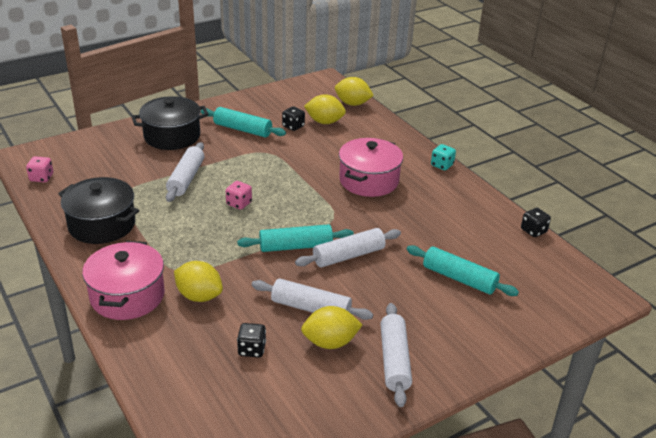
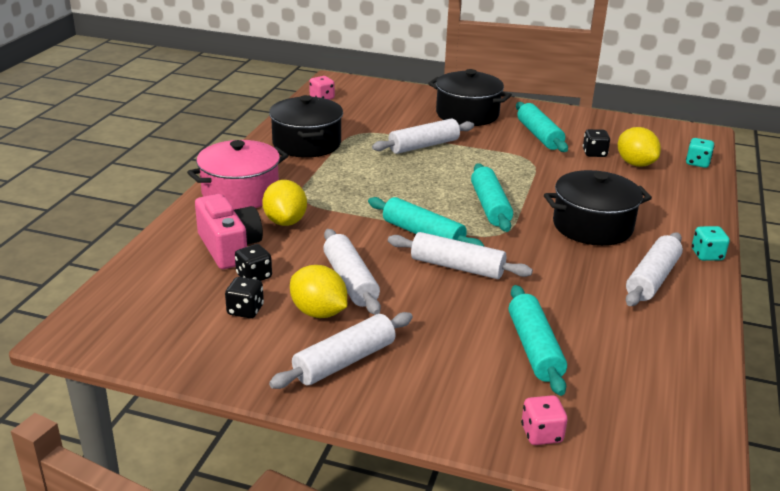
camera: 50 degrees right, 5 degrees down
(198, 342) = (229, 247): none -> pink camera
(239, 203) = (434, 182): pink dice -> pink dice (541, 434)
(299, 201) = (490, 206): none -> turquoise rolling pin
(352, 104) = (697, 163): yellow lemon -> turquoise dice
(368, 180) = (592, 226): pink pot -> black pot
(442, 197) = (652, 279): none -> white rolling pin
(533, 231) = (713, 367): black dice -> black dice (245, 310)

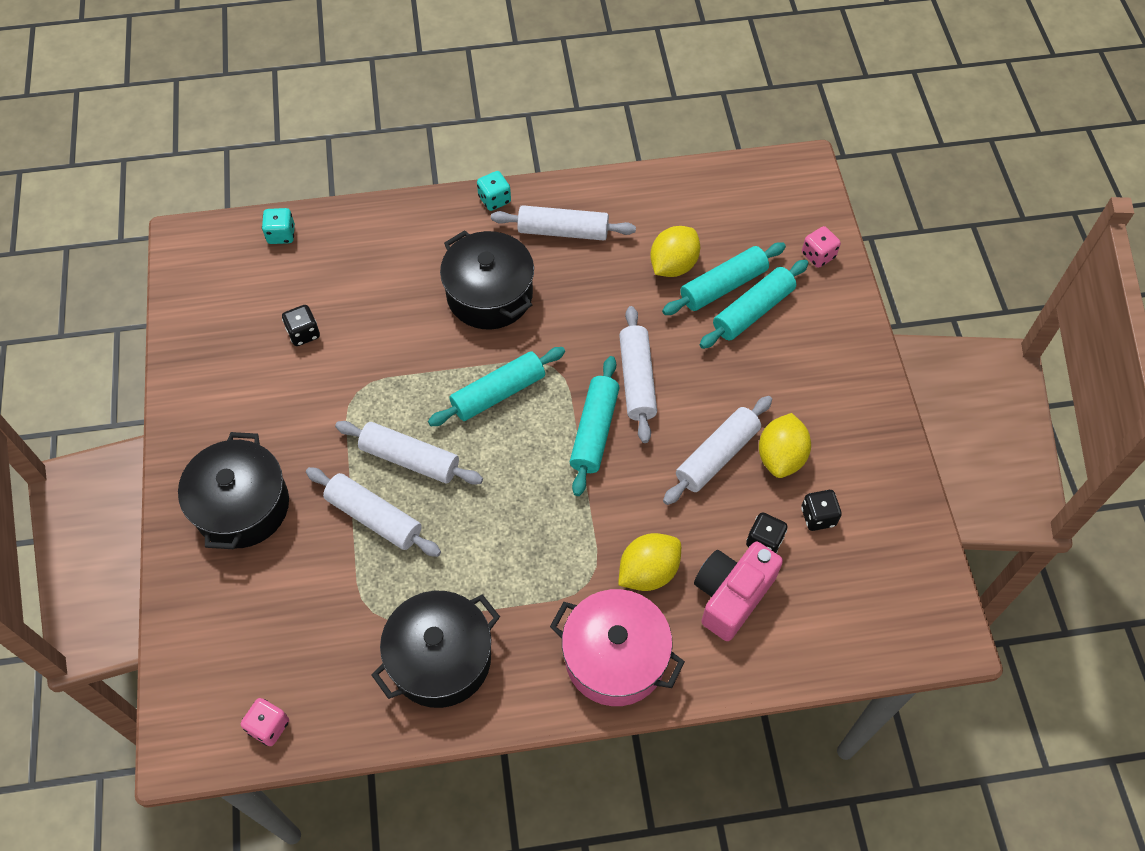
camera: 115 degrees left, 30 degrees up
(344, 361) = (829, 406): white rolling pin -> white rolling pin (410, 459)
(539, 135) = (276, 402): turquoise rolling pin -> turquoise rolling pin (753, 311)
(635, 164) = (313, 289): yellow lemon -> yellow lemon (673, 265)

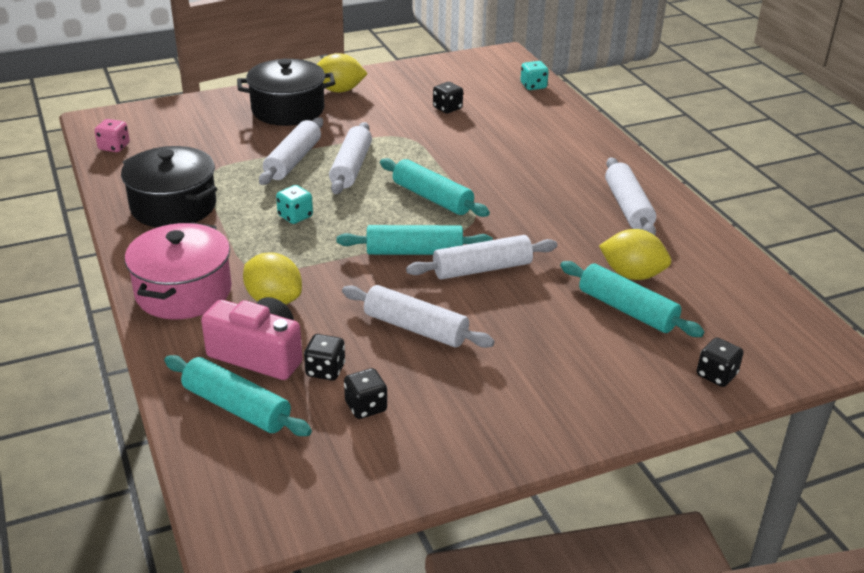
camera: 75 degrees right, 25 degrees down
(489, 295) = (532, 180): black pot -> none
(494, 199) = (637, 168): turquoise dice -> turquoise dice (295, 216)
(753, 311) = (607, 333): turquoise rolling pin -> turquoise rolling pin (236, 407)
(781, 457) = (431, 372): yellow lemon -> yellow lemon (339, 90)
(818, 255) = (716, 375): pink dice -> black dice

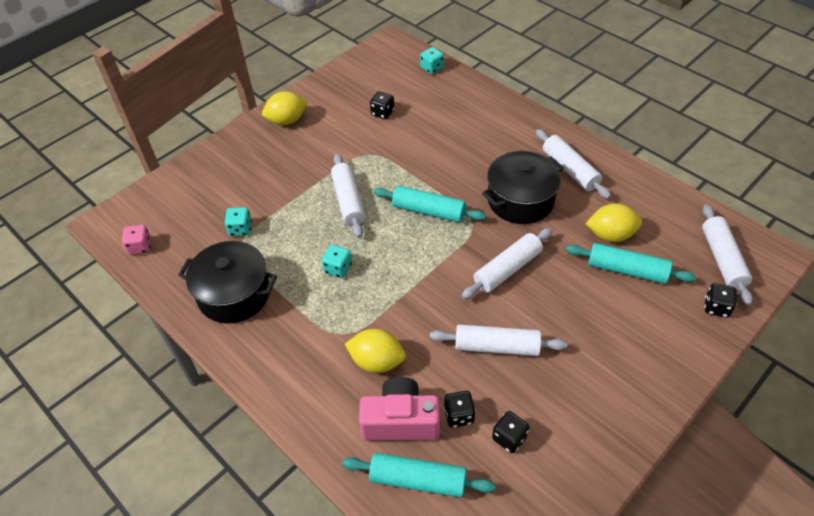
camera: 20 degrees left, 15 degrees up
(183, 292) = (302, 381): pink pot -> none
(222, 159) = (240, 229): none -> turquoise dice
(288, 110) = (259, 156): black pot -> black pot (520, 200)
(293, 160) = (298, 210): white rolling pin -> white rolling pin (722, 259)
(414, 252) = (449, 271): turquoise rolling pin -> none

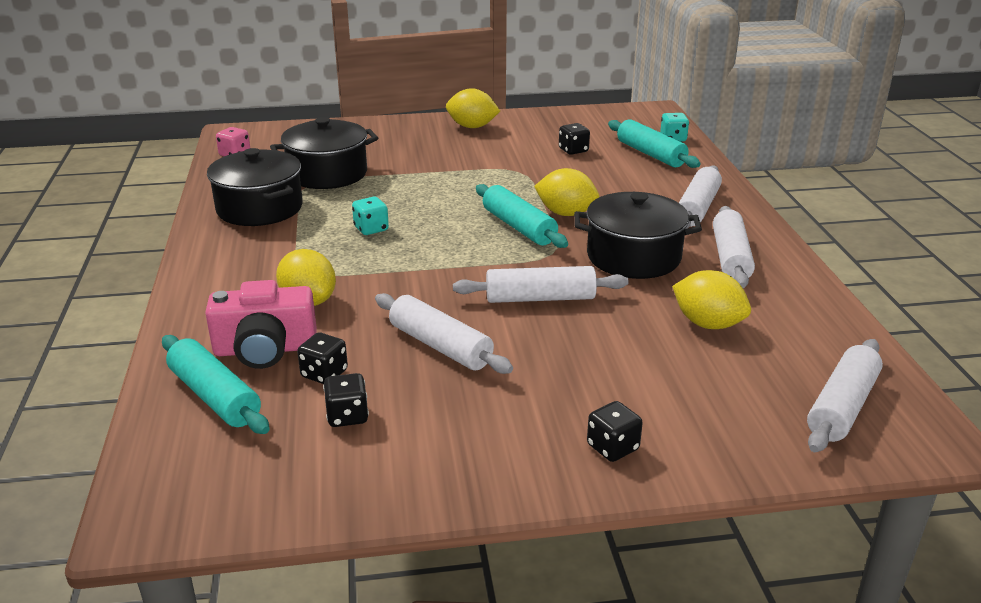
camera: 35 degrees right, 20 degrees down
(240, 229) = (327, 174): turquoise dice -> black pot
(348, 201) = (449, 192): white rolling pin -> white rolling pin (697, 208)
(400, 421) = (265, 349): pink camera -> pink camera turned 135 degrees clockwise
(443, 181) = (566, 213): none -> yellow lemon
(626, 270) = (687, 358): turquoise rolling pin -> turquoise rolling pin (650, 154)
(716, 307) = (769, 442): black dice -> black dice (612, 447)

